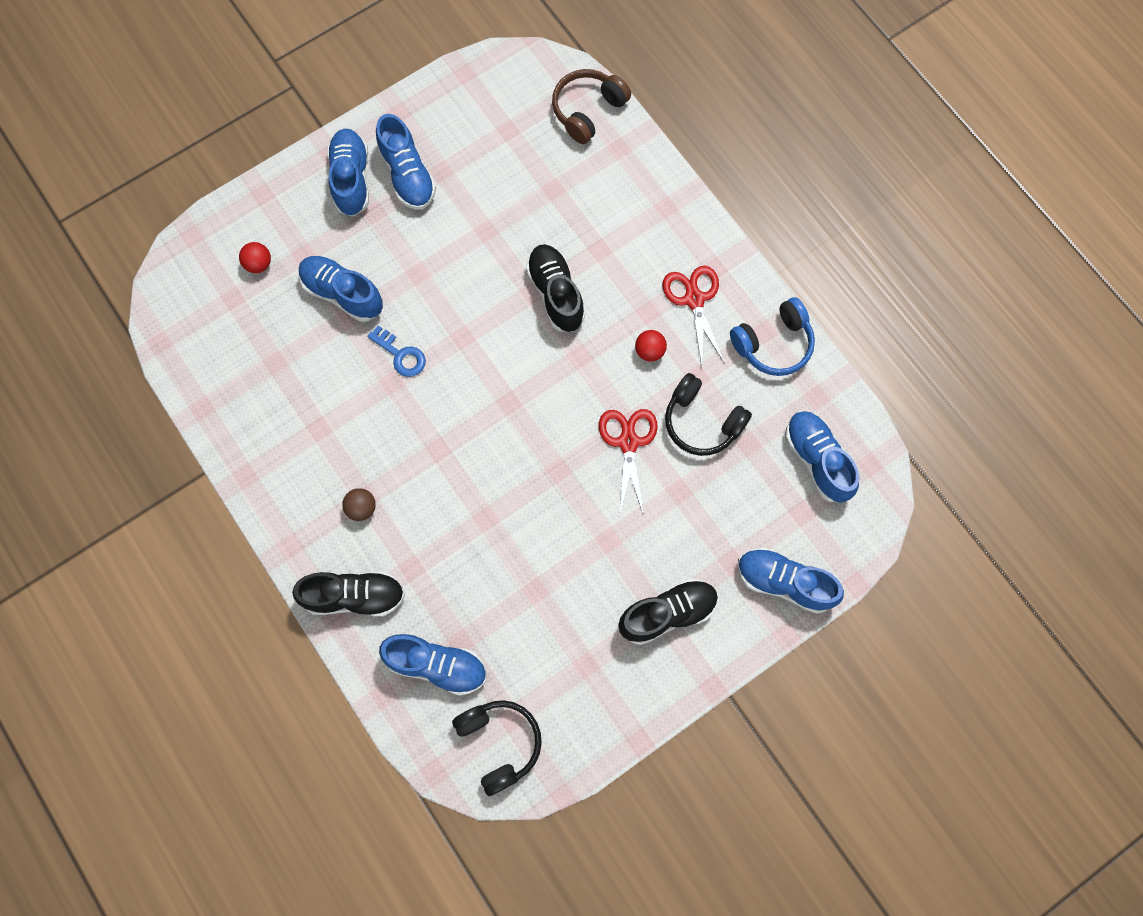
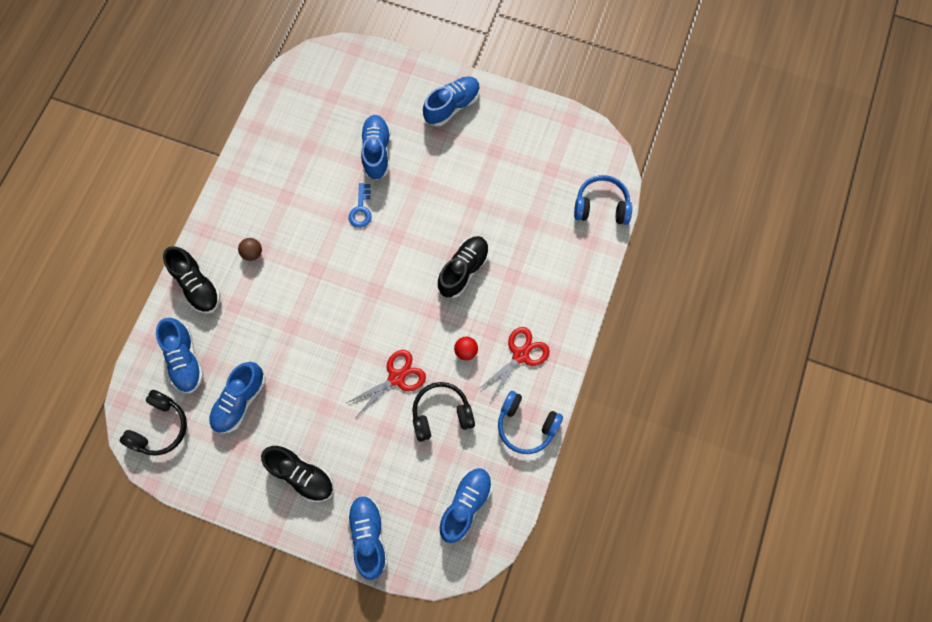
camera: 55 degrees right, 0 degrees up
(259, 264) = (362, 95): red ball -> none
(408, 175) = (478, 134): blue shoe -> blue shoe (240, 401)
(588, 111) = (601, 206): brown headphones -> blue headphones
(702, 421) = (441, 414): black headphones -> black headphones turned 75 degrees clockwise

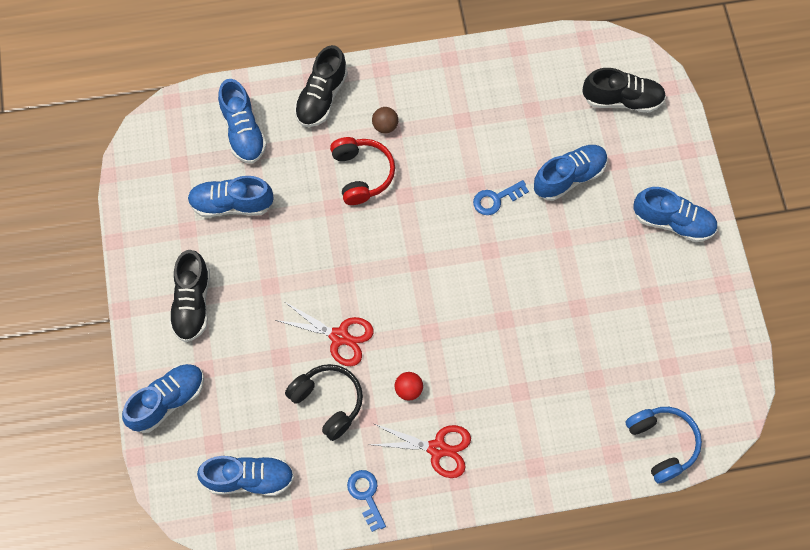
camera: 60 degrees right, 5 degrees down
(160, 426) = (167, 149): black headphones -> none
(185, 359) = (243, 131): blue shoe -> blue shoe turned 60 degrees counterclockwise
(280, 291) = (361, 174): none -> red headphones
(463, 270) = (495, 338): black shoe -> black shoe (622, 99)
(526, 424) = (366, 495): blue headphones -> blue key

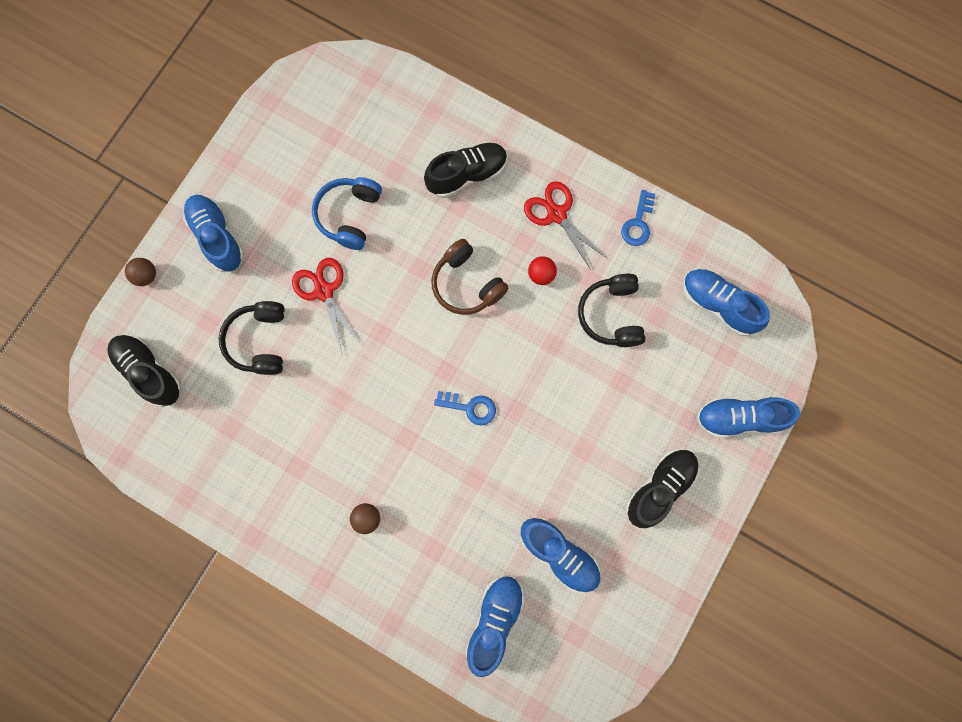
camera: 140 degrees left, 10 degrees up
(321, 97) = (397, 596): black shoe -> black shoe (467, 175)
(339, 336) = (560, 360): red scissors -> red scissors (324, 291)
(361, 174) = (425, 488): red headphones -> none
(459, 336) = (467, 284): none -> brown headphones
(496, 199) = (336, 372): blue key -> blue key (470, 407)
(569, 177) = (260, 341): blue shoe -> black headphones
(662, 444) = (391, 90): blue headphones -> blue headphones (349, 215)
(693, 156) = (146, 276): none -> brown ball

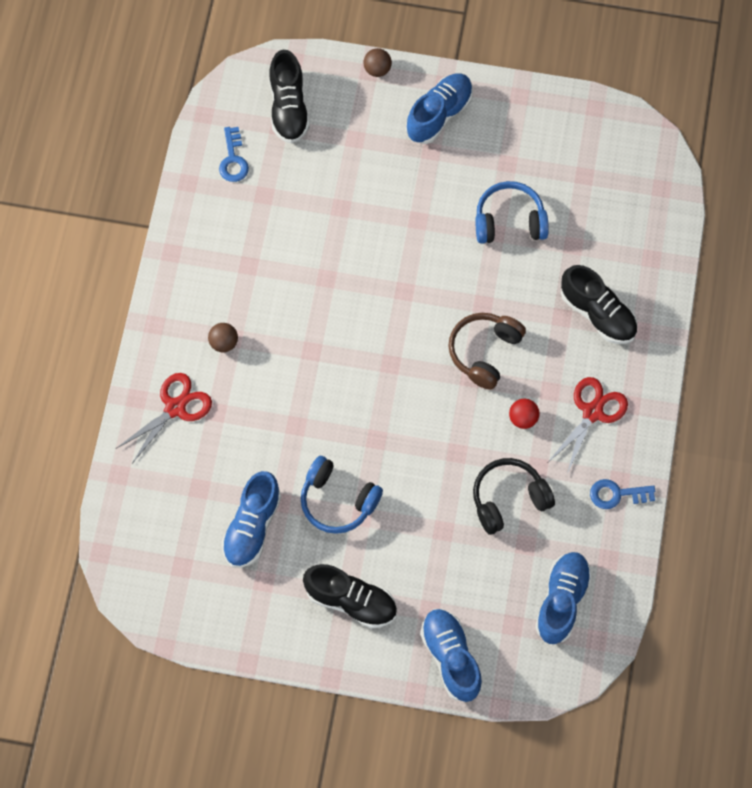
camera: 70 degrees right, 10 degrees down
(149, 372) = (288, 108): black shoe -> black shoe turned 150 degrees clockwise
(260, 341) = (354, 189): black headphones -> none
(324, 291) = (424, 226): red scissors -> red scissors (175, 408)
(470, 407) = (363, 398): blue key -> blue key (233, 160)
(494, 620) = (170, 488): blue shoe -> none
(561, 466) = (338, 500): none -> blue headphones

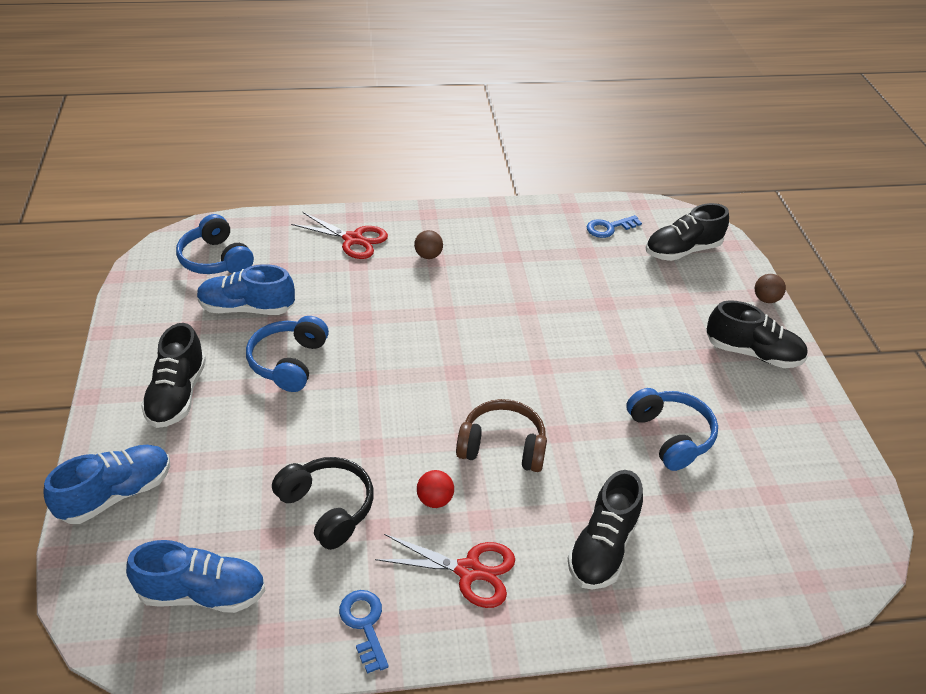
camera: 70 degrees right, 25 degrees down
(166, 546) = (216, 259): none -> blue headphones
(439, 115) = (752, 353): blue shoe -> black shoe

